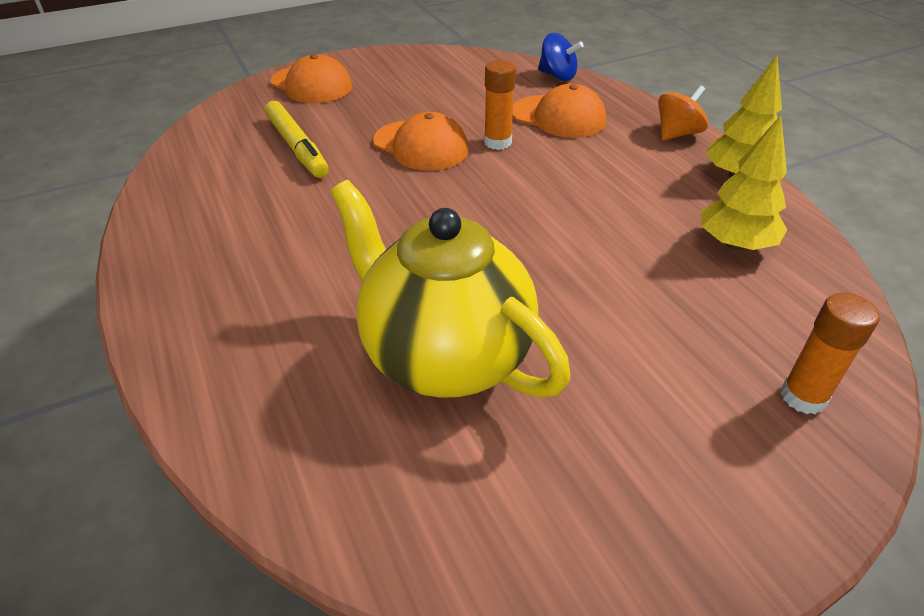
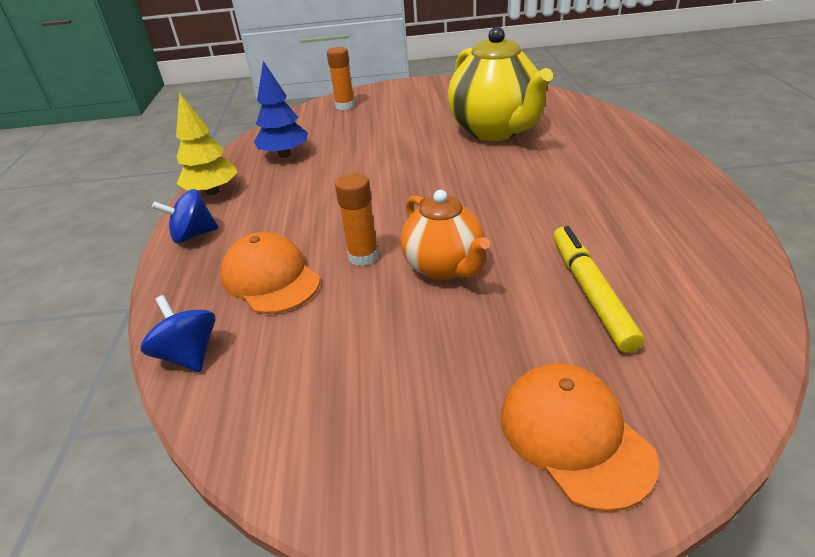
camera: 155 degrees left, 5 degrees down
(421, 146) = (444, 267): orange cap -> orange teapot
(677, 134) = (193, 235): orange spinning top -> blue spinning top
(735, 244) = (285, 155): yellow tree -> blue tree

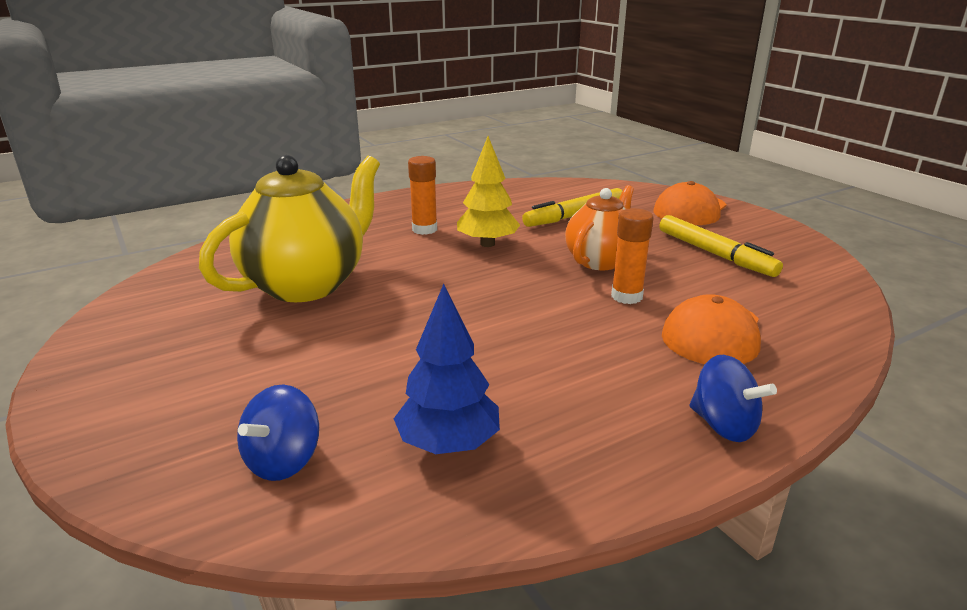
camera: 120 degrees left, 10 degrees down
(189, 354) = (836, 333): blue spinning top -> blue spinning top (283, 461)
(212, 192) = (620, 471): yellow tree -> yellow tree (487, 244)
(345, 106) = (193, 454): orange glue stick -> orange glue stick (424, 229)
(399, 366) = (715, 254): none -> yellow marker

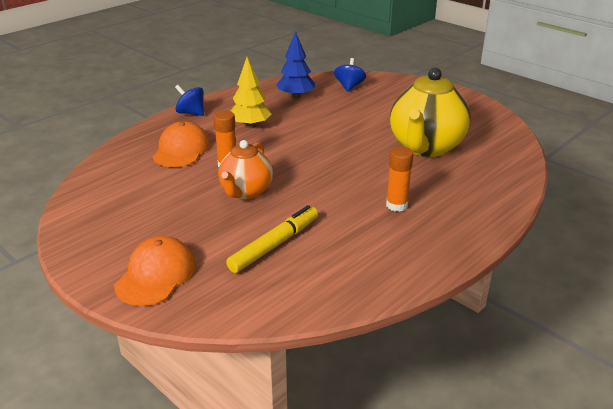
camera: 165 degrees right, 5 degrees up
(487, 244) = (336, 196): yellow tree -> yellow tree (250, 125)
(715, 254) = (156, 211): yellow marker -> none

